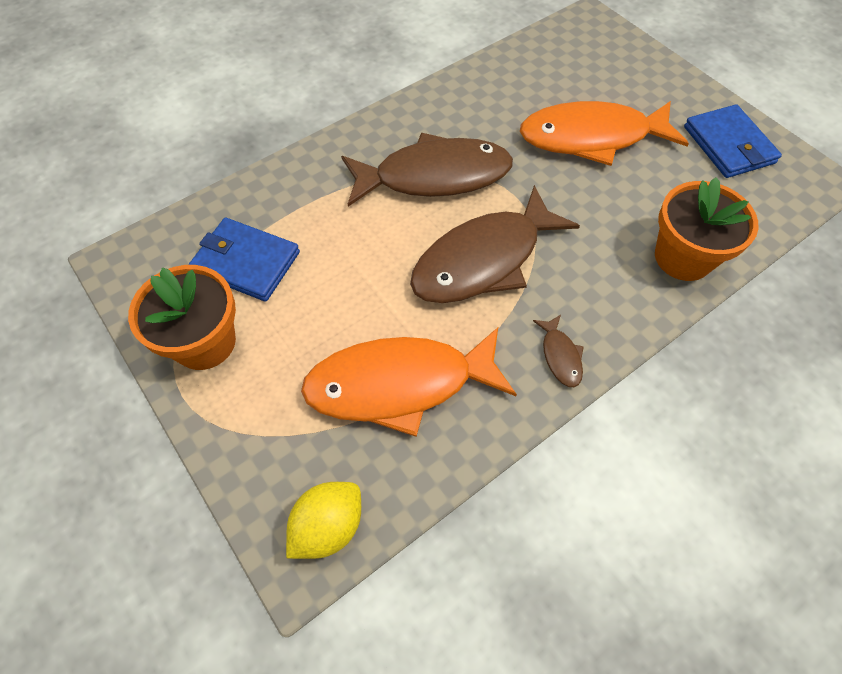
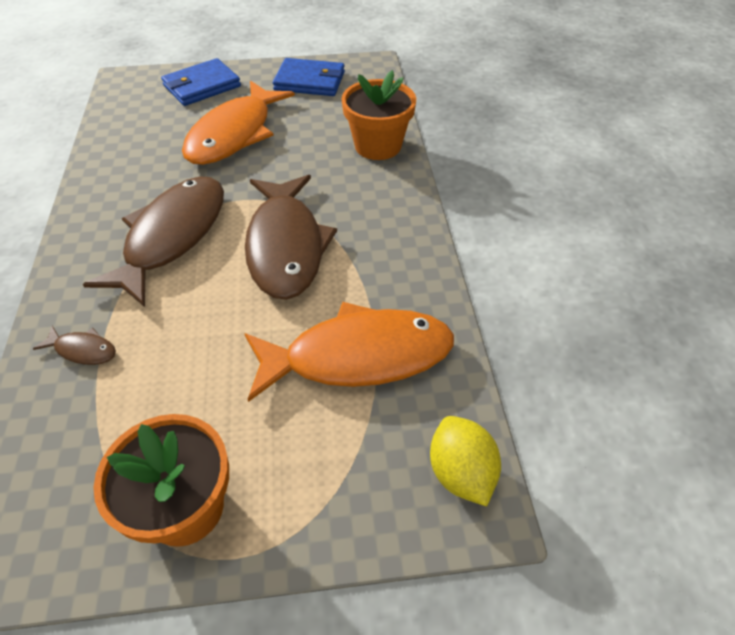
camera: 60 degrees left, 10 degrees down
(246, 262) = (121, 425): blue wallet -> blue wallet (202, 86)
(399, 384) = (358, 356): orange fish -> orange fish turned 120 degrees counterclockwise
(560, 356) = (407, 245): brown fish -> brown fish (83, 350)

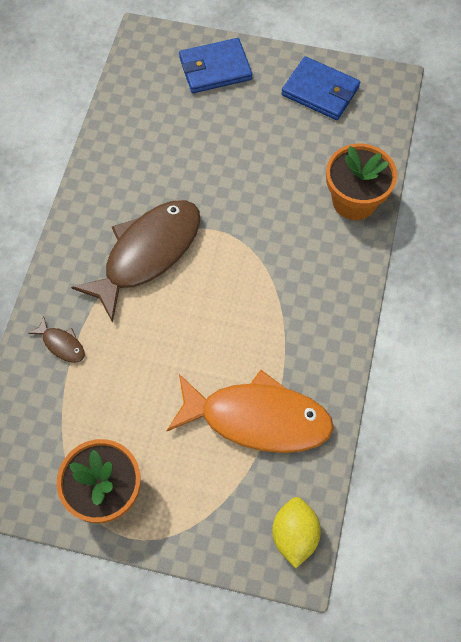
camera: 20 degrees right, 15 degrees up
(234, 134) = (228, 146): orange fish -> none
(285, 246) = (235, 293): brown fish -> none

